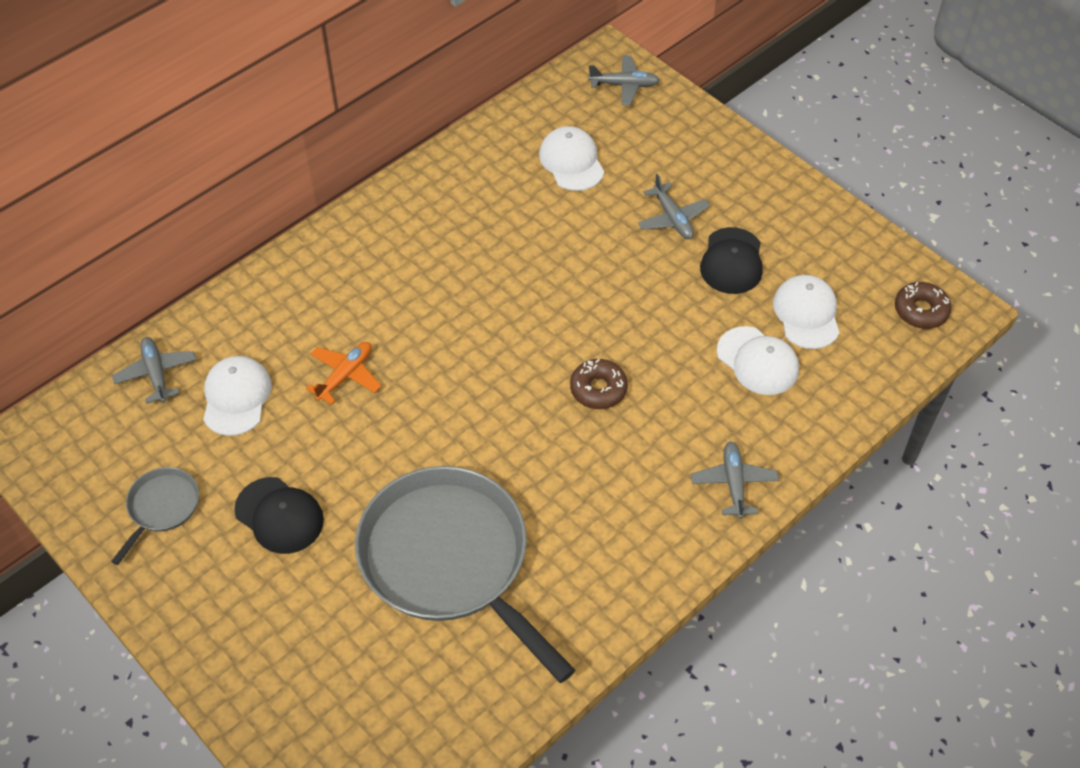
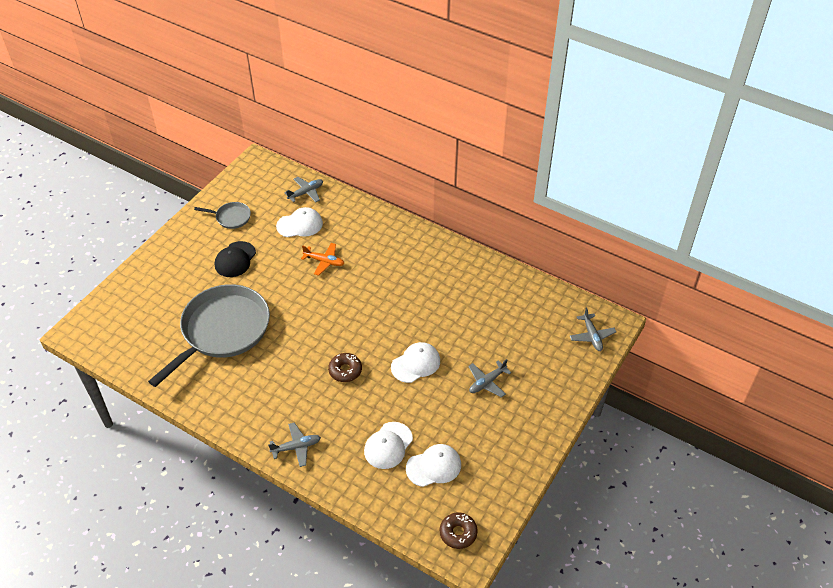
camera: 75 degrees right, 5 degrees down
(571, 161) = (513, 323): white cap -> white cap (416, 364)
(732, 261) = (463, 419): black cap -> none

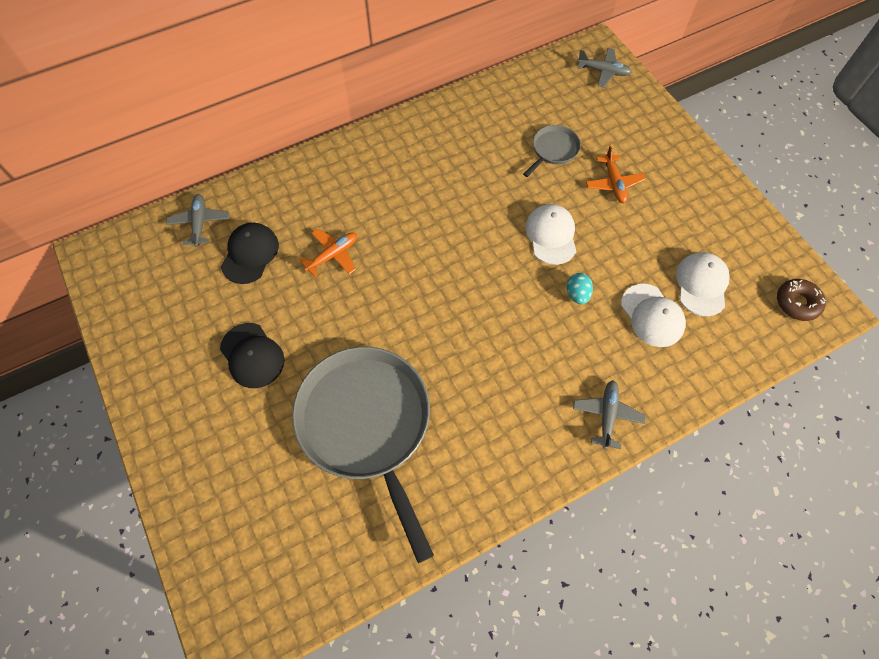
camera: 60 degrees left, 15 degrees up
(231, 217) = (171, 328): grey pan -> grey pan (553, 150)
(300, 225) = (250, 254): white cap -> black cap
(345, 370) = (519, 310): brown donut -> none
(377, 397) = (577, 294): none -> turquoise egg
(487, 382) = (613, 183): grey plane -> orange plane

